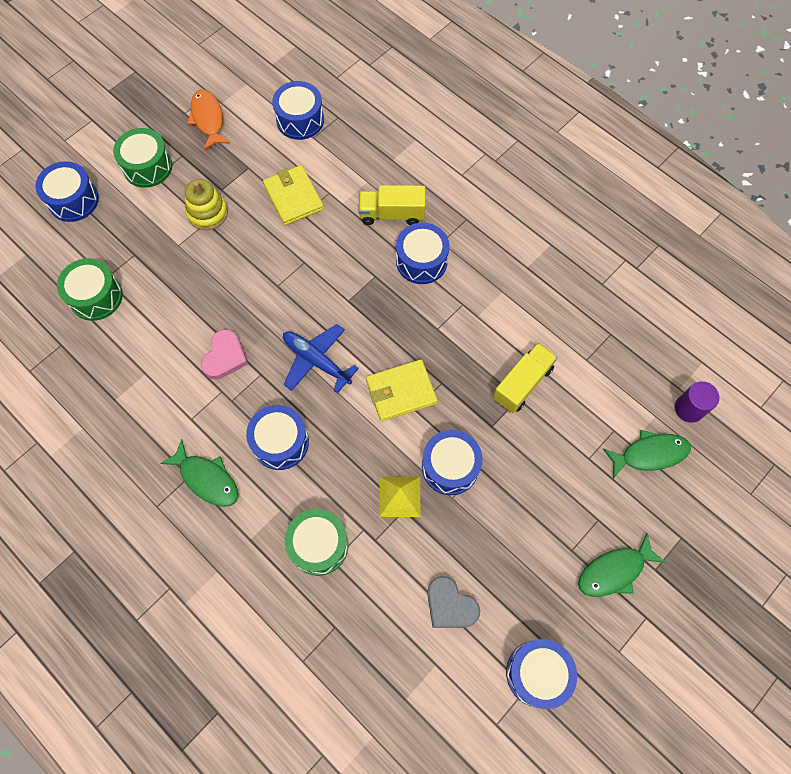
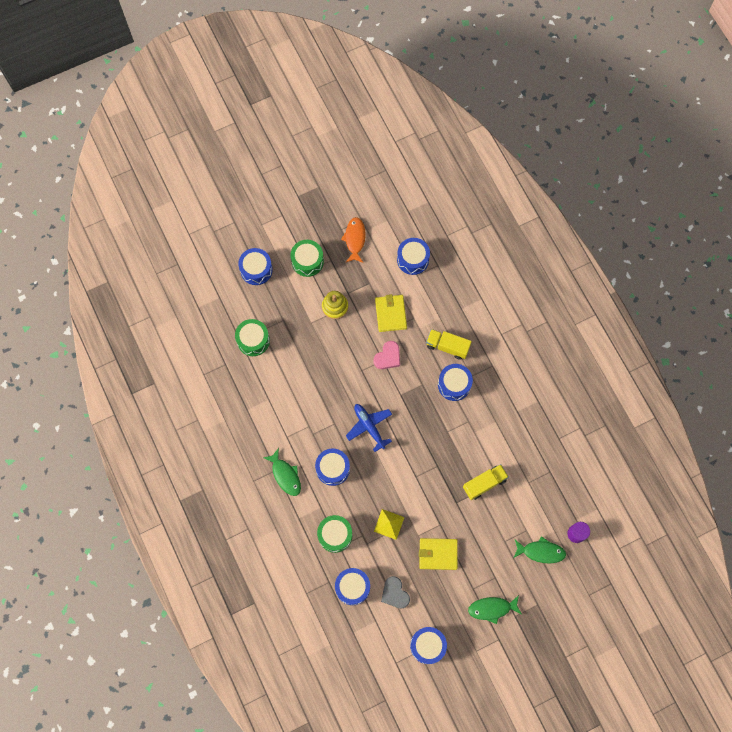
camera: 20 degrees right, 5 degrees up
(225, 357) = (317, 405): pink heart -> pink heart (388, 357)
(401, 391) = (411, 463): yellow wallet -> yellow wallet (438, 554)
(450, 467) = (423, 517): blue drum -> blue drum (352, 587)

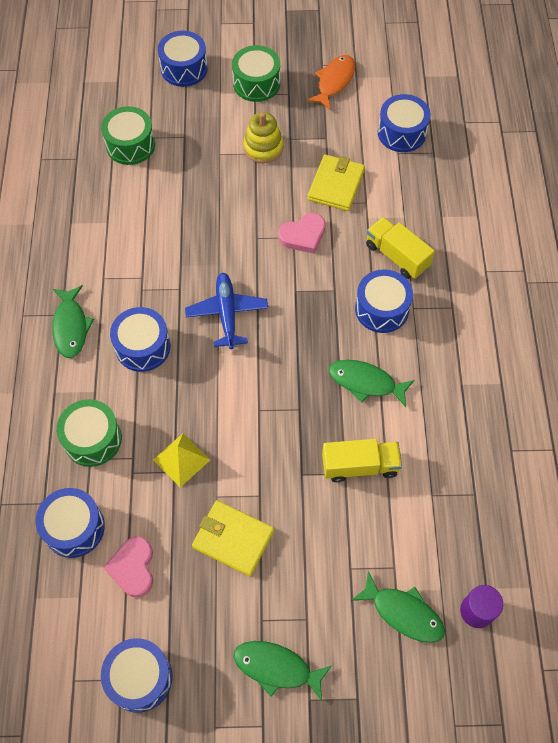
camera: 25 degrees right, 10 degrees down
(395, 593) = (133, 568): grey heart -> pink heart
(465, 434) = (366, 382): none -> green fish

